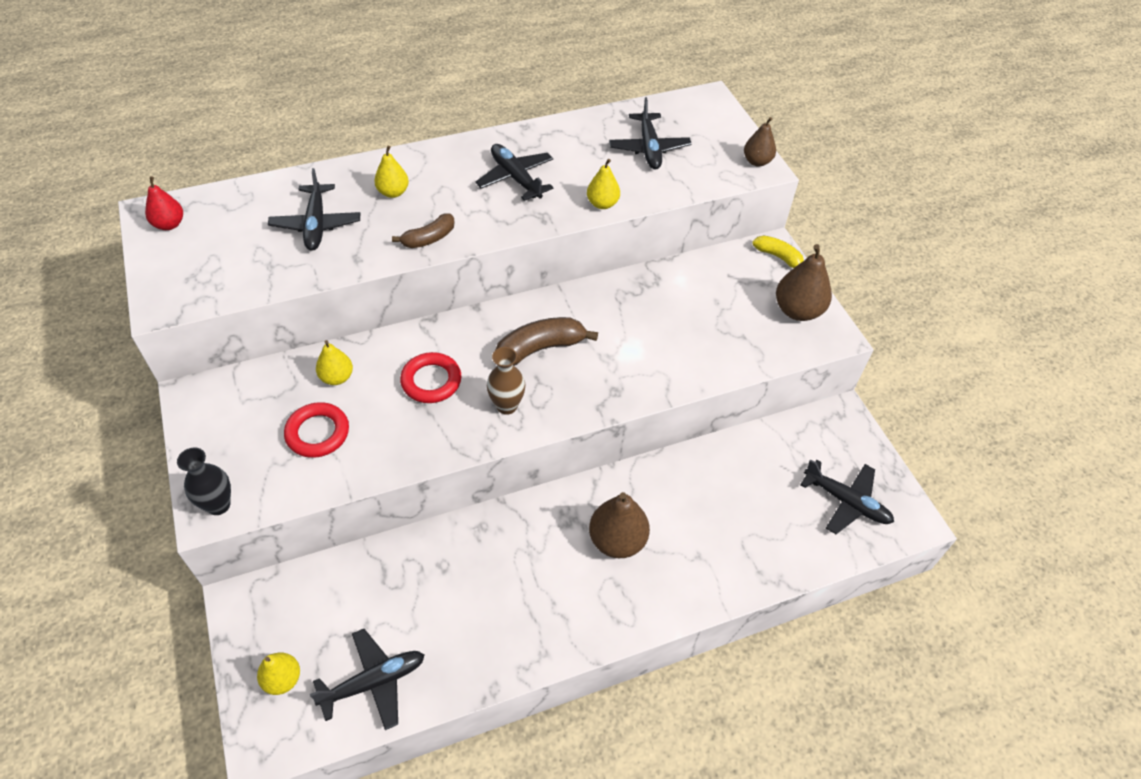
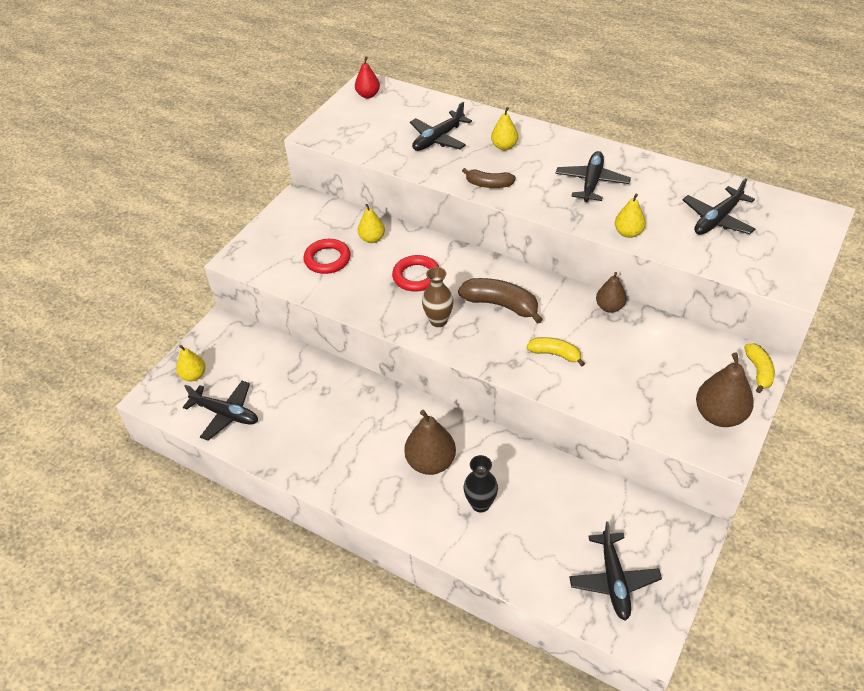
camera: 55 degrees right, 5 degrees down
(218, 505) = (244, 258): black vase -> black vase (480, 504)
(636, 356) = (555, 354): none -> yellow banana
(757, 161) = (795, 279): brown pear -> brown pear (609, 307)

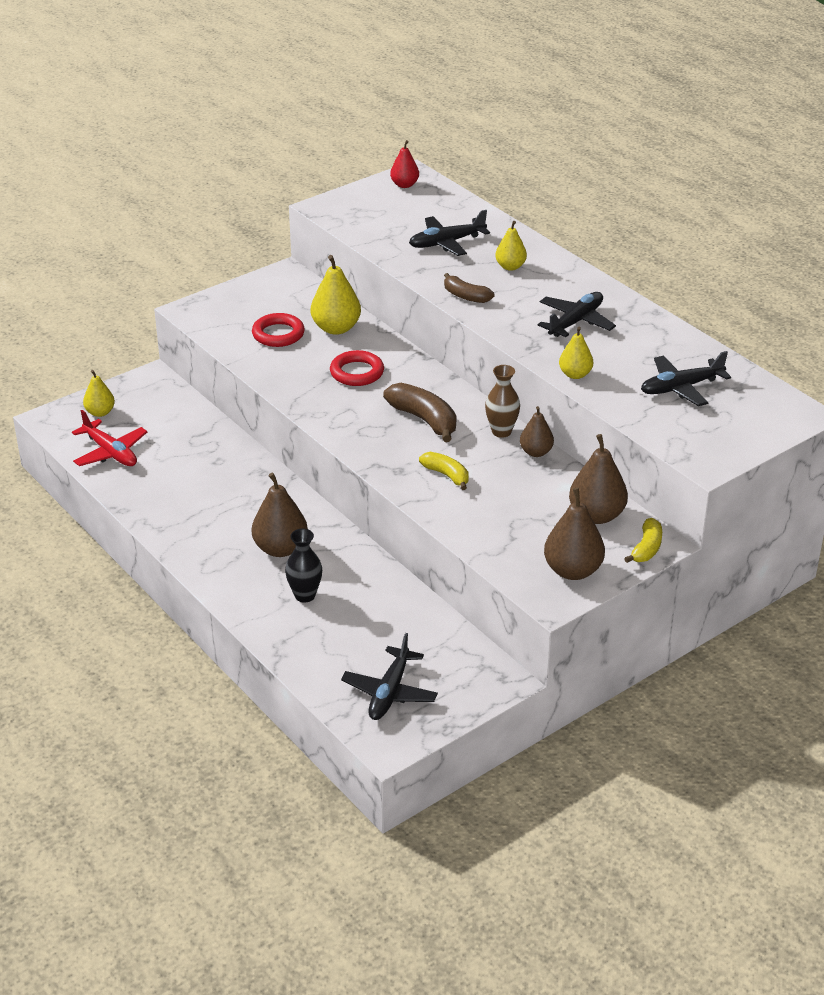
camera: 20 degrees right, 10 degrees down
(226, 414) = (111, 452): black plane -> red plane
(372, 239) = (336, 328): yellow pear -> yellow pear, size x1.63
(438, 321) = (351, 415): brown vase -> brown vase (501, 431)
(698, 353) = (596, 515): none -> brown pear

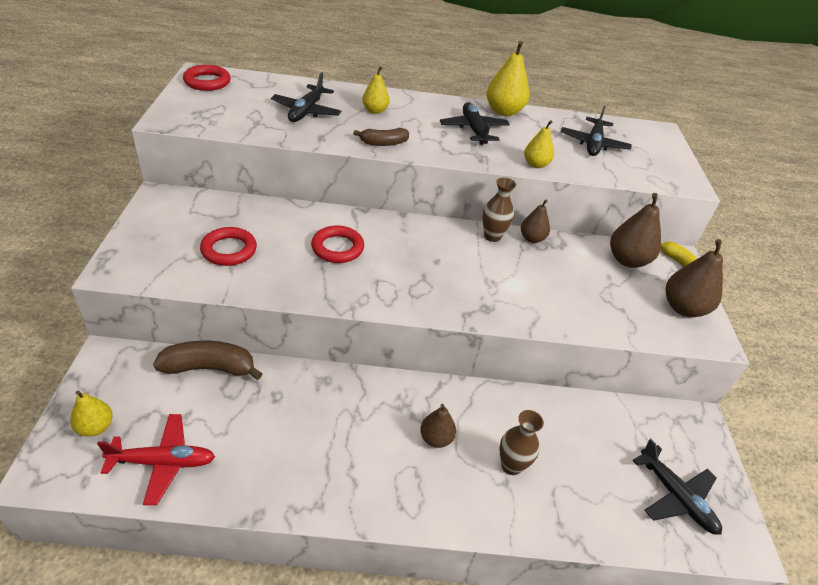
camera: 55 degrees left, 5 degrees up
(280, 548) = (436, 438): brown pear -> brown pear, size x0.61
(305, 595) = (511, 465): black vase -> brown vase
(336, 328) = (268, 221): yellow pear -> yellow pear (503, 111)
(404, 185) = (207, 82): red pear -> red ring
(424, 420) = (437, 257): brown banana -> brown banana (209, 368)
(446, 475) = (517, 290): yellow banana -> none

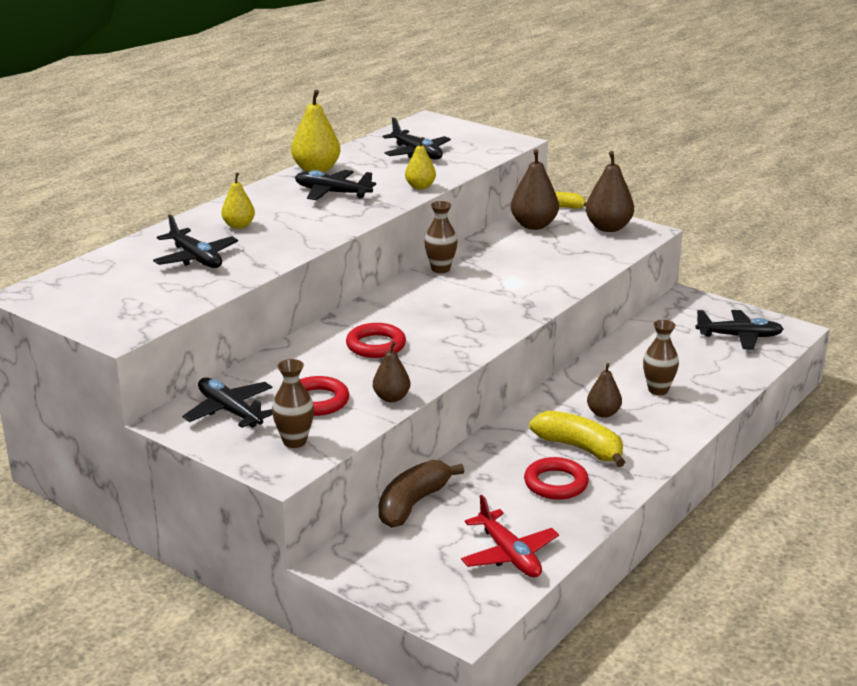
camera: 50 degrees left, 15 degrees down
(95, 427) = (431, 585): yellow pear -> none
(161, 261) = (294, 441): none -> brown vase
(163, 462) = (509, 555): red plane -> red plane turned 120 degrees clockwise
(188, 215) = (229, 411): none -> black plane
(207, 82) = (55, 295): red ring -> red ring (556, 483)
(364, 444) = (579, 448): none -> yellow banana
(383, 143) = (306, 238): brown banana -> none
(532, 238) = (463, 253): brown pear -> brown pear (391, 398)

